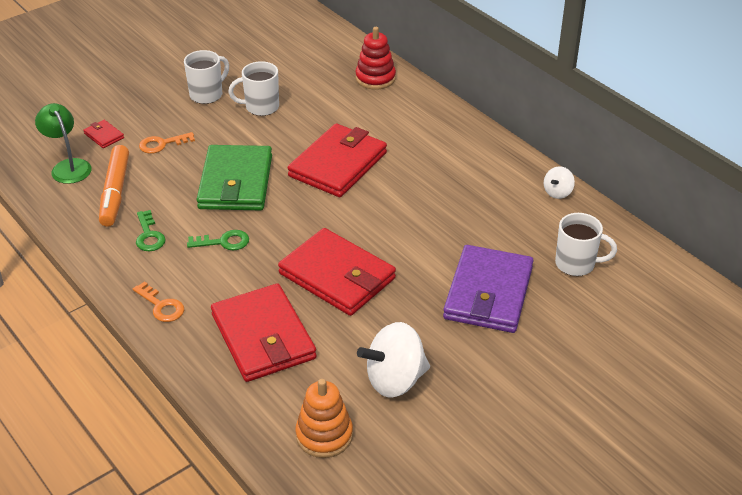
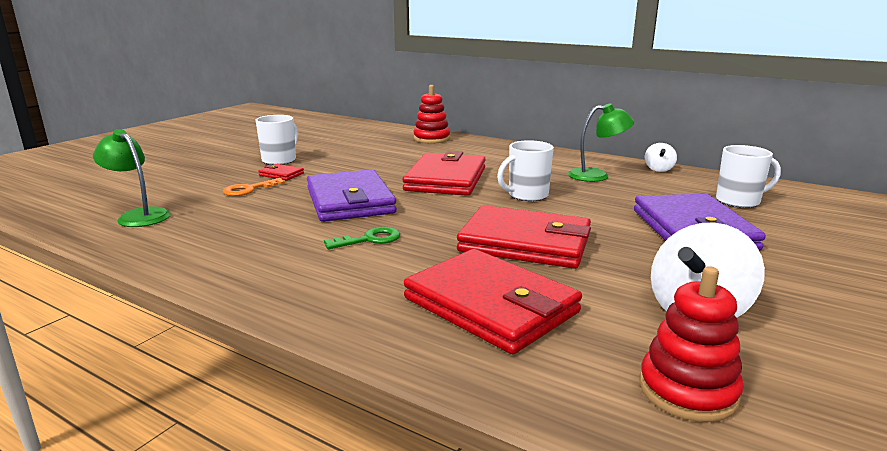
camera: 20 degrees left, 20 degrees down
(104, 136) = (177, 192): red wallet -> red wallet (281, 174)
(115, 192) = (208, 224): orange marker -> none
(149, 236) = (271, 248): green key -> none
(161, 306) = (327, 303): orange key -> none
(235, 182) = (349, 201): green wallet -> purple wallet
(261, 107) = (340, 160): white mug -> white mug (526, 195)
(324, 435) = (687, 391): orange stacking toy -> red stacking toy
(484, 190) = (597, 175): none -> green lamp

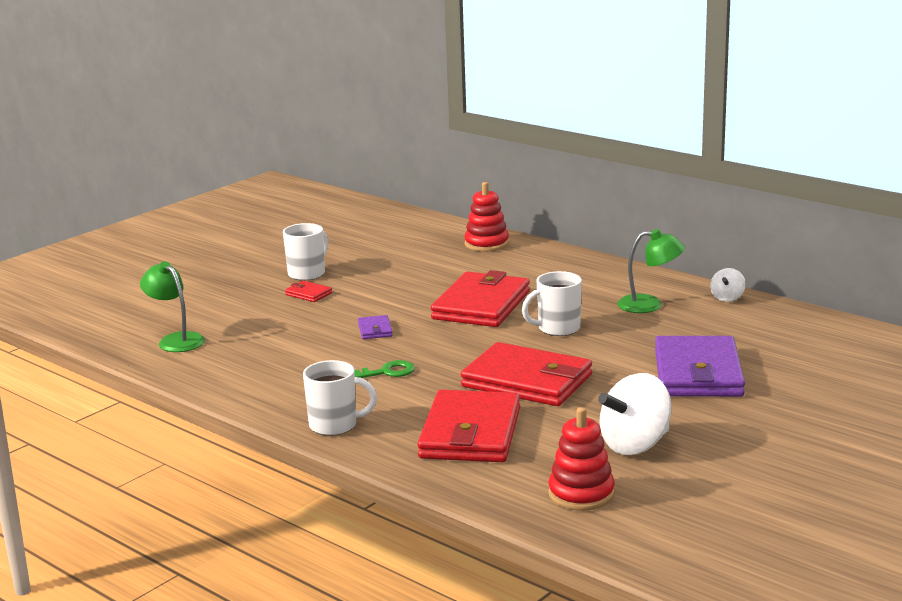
camera: 10 degrees right, 0 degrees up
(249, 189) = (275, 313): orange key -> none
(349, 201) = (375, 330): purple wallet -> purple wallet, size x0.41
(490, 306) = (470, 433): red wallet -> red wallet turned 45 degrees clockwise
(739, 201) = (777, 343): white mug -> white mug (335, 425)

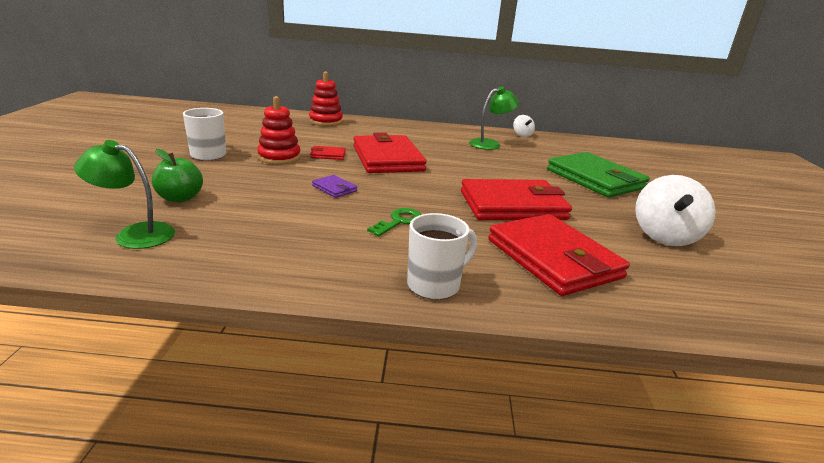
camera: 40 degrees left, 5 degrees up
(236, 315) = (180, 198): none -> green apple
(308, 294) = (231, 169): red wallet -> red wallet (328, 155)
(557, 329) = (465, 166): white mug -> none
(581, 494) = (720, 289): red stacking toy -> red stacking toy (279, 157)
(697, 373) = (595, 179): purple wallet -> green wallet

